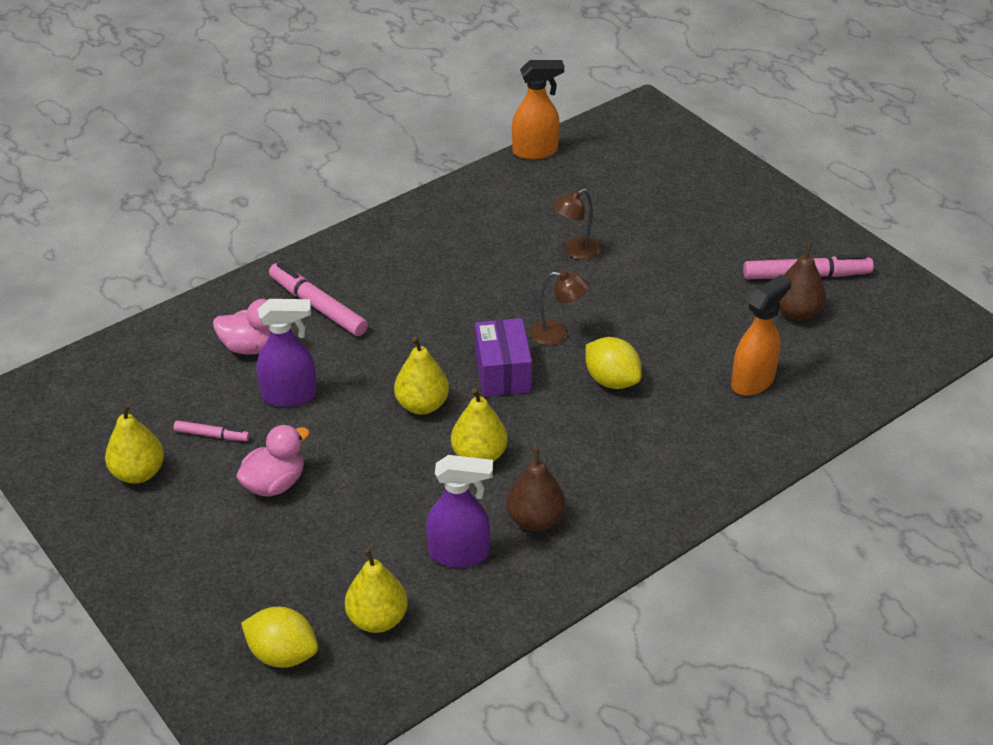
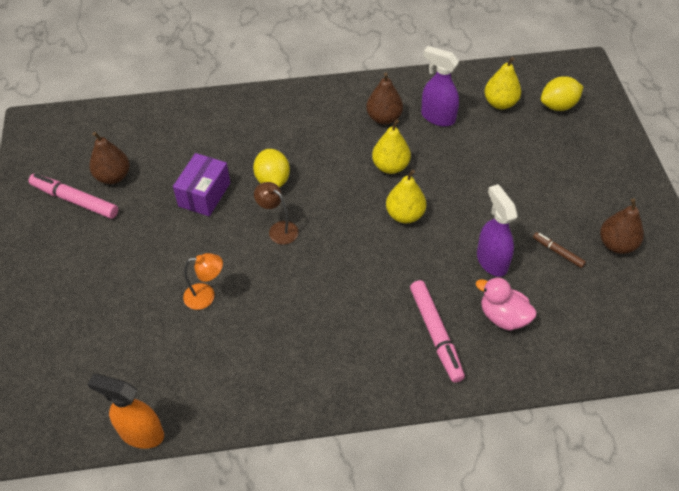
camera: 150 degrees left, 10 degrees up
(138, 473) = (616, 244): yellow pear -> brown pear
(212, 435) = (558, 252): pink marker -> brown marker
(274, 483) = (527, 200): pink duck -> none
(282, 654) = (558, 106): yellow lemon -> yellow lemon turned 75 degrees counterclockwise
(290, 395) = (491, 261): purple spray bottle -> purple spray bottle turned 45 degrees clockwise
(502, 372) = (336, 216): purple box -> purple box (204, 194)
(576, 251) = (206, 296): brown lamp -> orange lamp
(753, 381) = (190, 144): orange spray bottle -> none

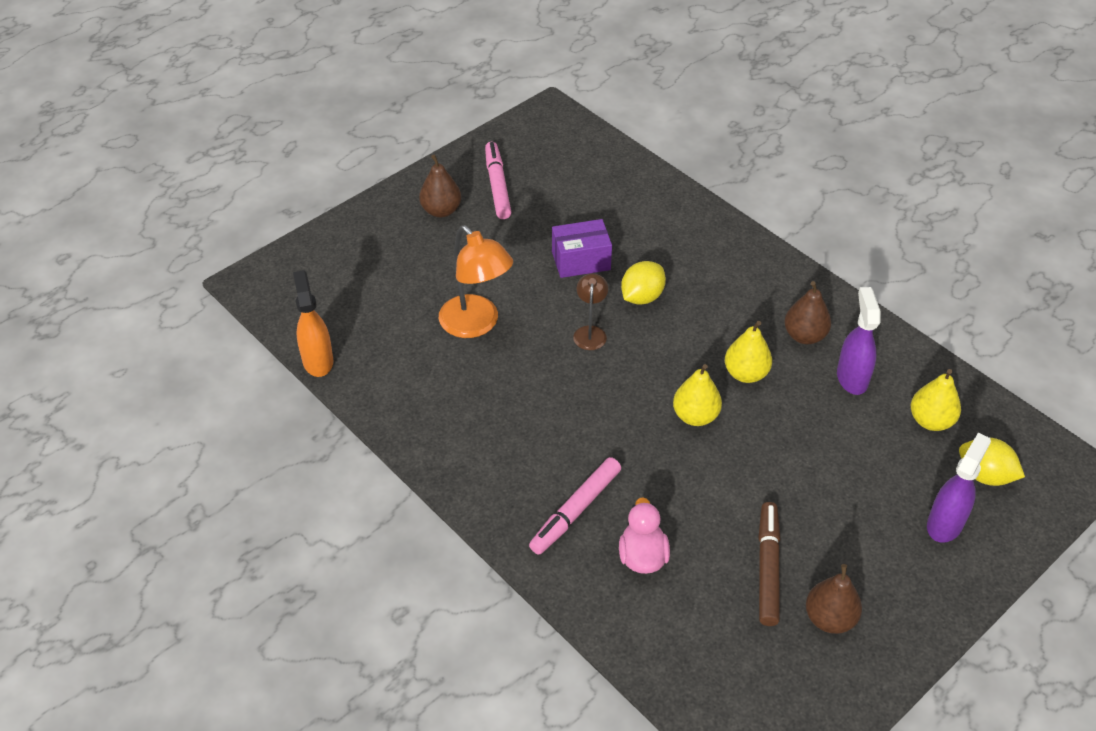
camera: 55 degrees right, 5 degrees down
(113, 176) = (544, 192): brown pear -> brown pear (441, 210)
(206, 296) = (476, 325): orange lamp -> orange lamp, size x1.81
(491, 261) = (703, 514): purple spray bottle -> purple spray bottle (945, 523)
(558, 252) = (768, 568): brown marker -> brown marker, size x1.86

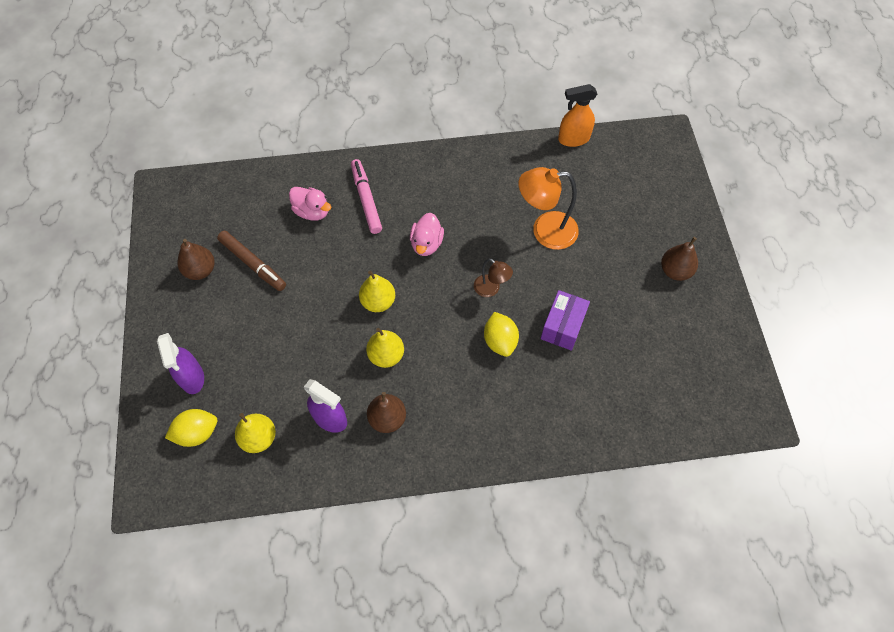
camera: 125 degrees right, 15 degrees up
(318, 360) = (573, 139): orange spray bottle -> orange spray bottle turned 150 degrees clockwise
(497, 185) = (682, 322): pink marker -> none
(584, 416) = (426, 244): none -> pink duck

